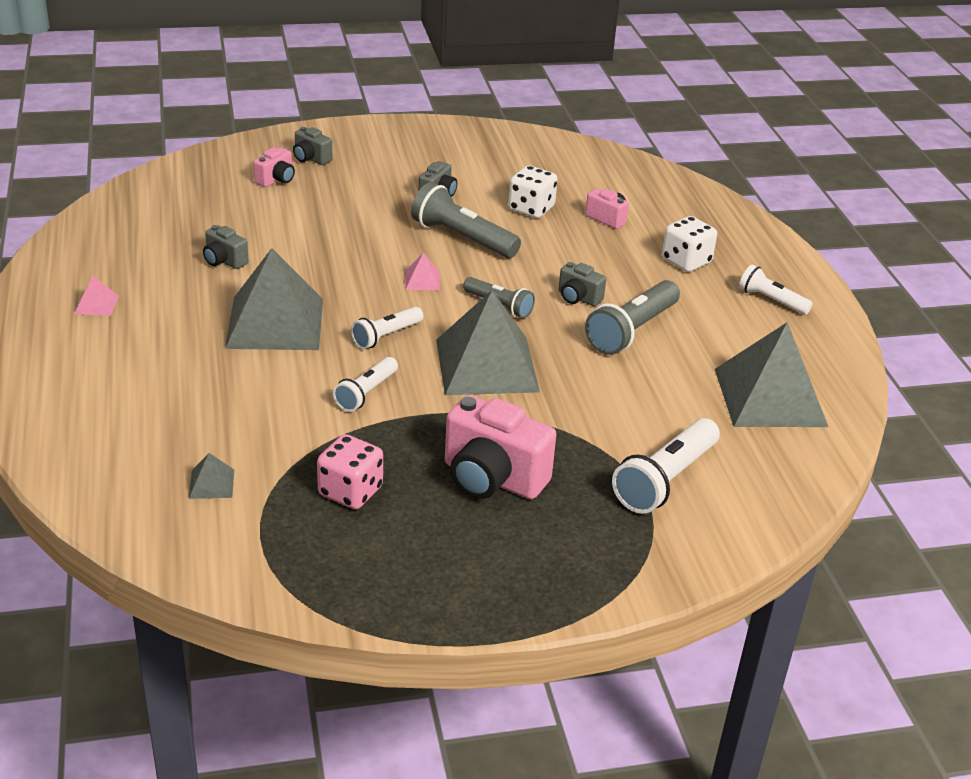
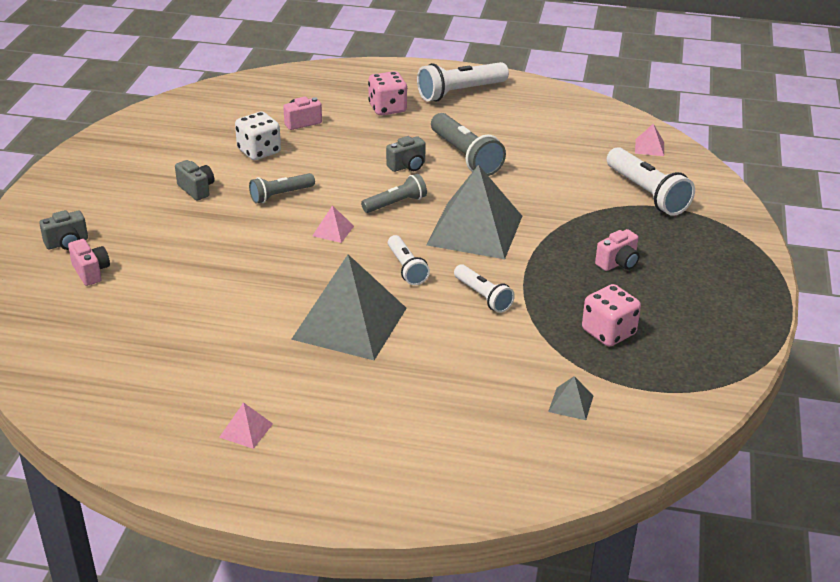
camera: 65 degrees left, 0 degrees up
(224, 261) = (222, 333): grey camera -> none
(462, 238) = (280, 195): grey flashlight -> grey flashlight, size x0.61
(492, 478) = (618, 263): pink camera -> pink camera, size x0.51
(686, 261) = (387, 108): white dice -> pink dice
(769, 397) = (573, 128): grey pyramid -> none
(771, 300) = (460, 92): white flashlight -> white flashlight, size x1.64
(781, 467) = (649, 147): none -> pink pyramid

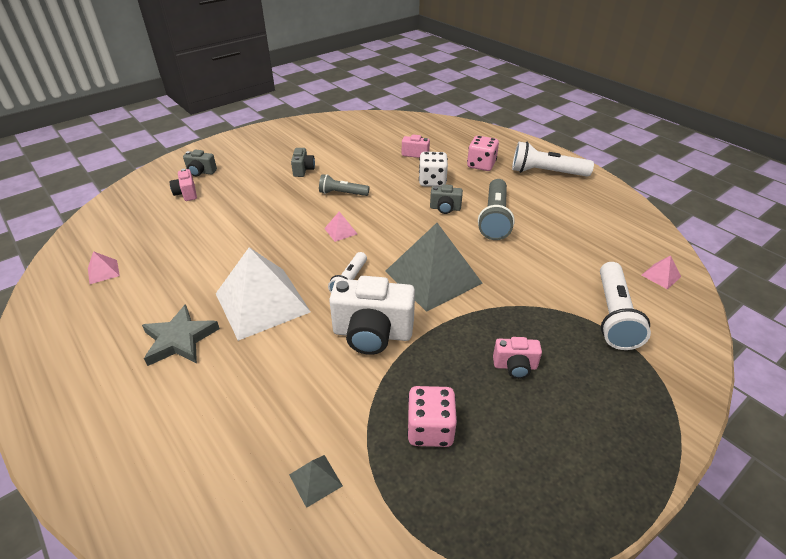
camera: 40 degrees right, 5 degrees up
(91, 272) = (186, 194): pink camera -> pink camera turned 150 degrees clockwise
(246, 430) = (102, 344): pink pyramid -> pink pyramid (103, 271)
(259, 151) = (367, 161): white dice -> white dice (432, 181)
(318, 387) = (179, 339): none -> grey star
(350, 323) = (262, 302): grey pyramid -> white pyramid
(396, 204) = (403, 231): grey flashlight -> none
(483, 296) = (372, 333): white flashlight -> white camera

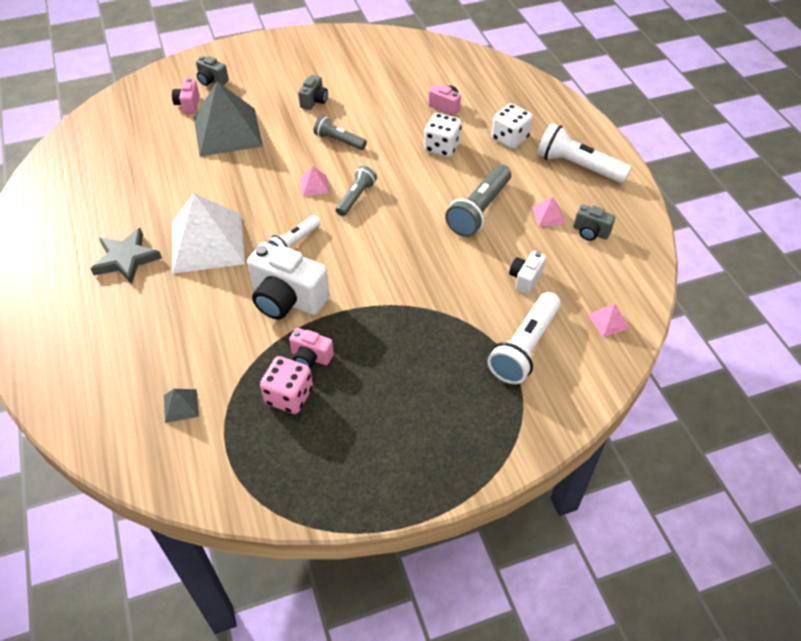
camera: 20 degrees right, 10 degrees up
(103, 271) = (87, 175): pink pyramid -> pink pyramid (548, 215)
(384, 232) = (356, 197): none -> grey flashlight
(433, 277) = (375, 259): grey pyramid -> grey pyramid (228, 131)
(445, 208) = (434, 185): grey camera -> grey camera (590, 232)
(481, 165) = (510, 139): pink dice -> white dice
(515, 366) = (395, 366): pink camera -> pink camera (311, 357)
(571, 260) = (525, 279): none -> white camera

